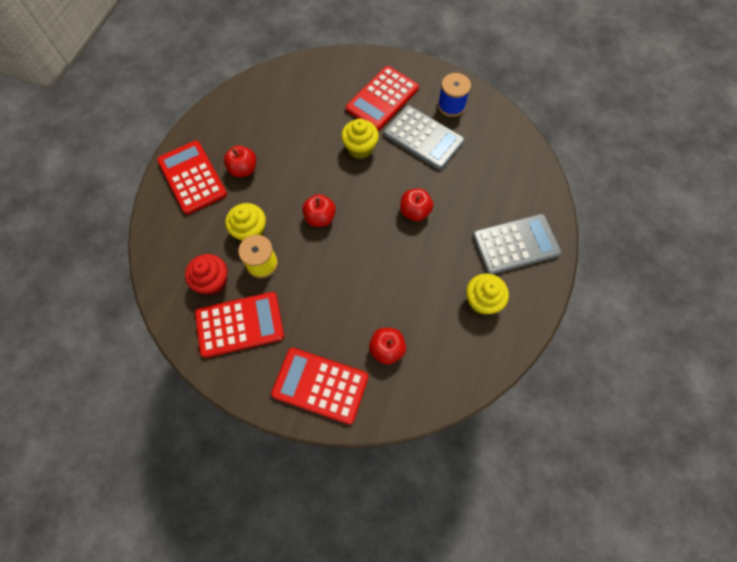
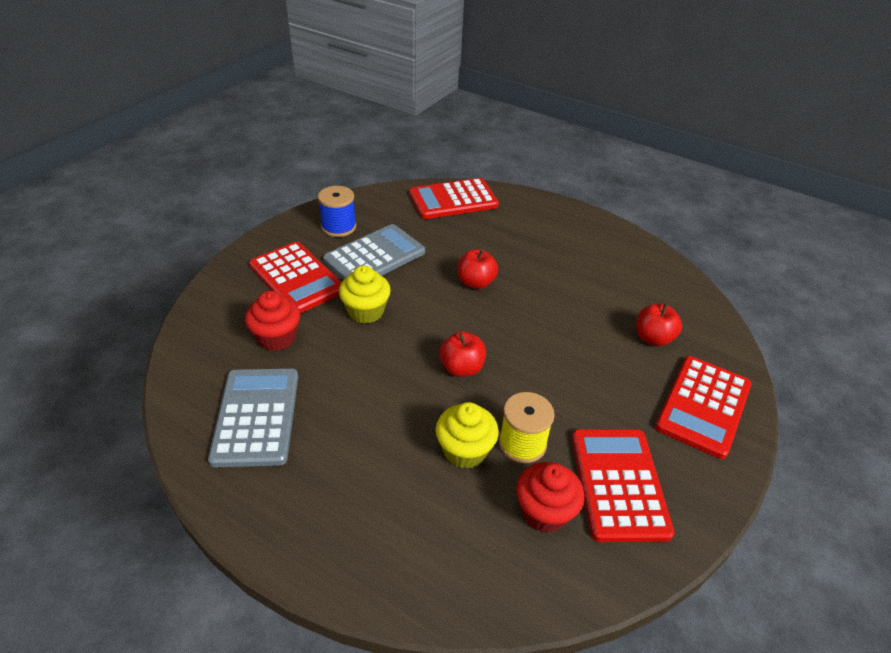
camera: 80 degrees left, 25 degrees down
(192, 177) = (336, 521): red calculator -> red calculator (453, 200)
(243, 169) = (348, 445): red apple -> none
(321, 107) = (277, 338): none -> red cupcake
(482, 301) = (597, 257): yellow cupcake -> none
(515, 244) = (534, 222): grey calculator -> grey calculator (256, 417)

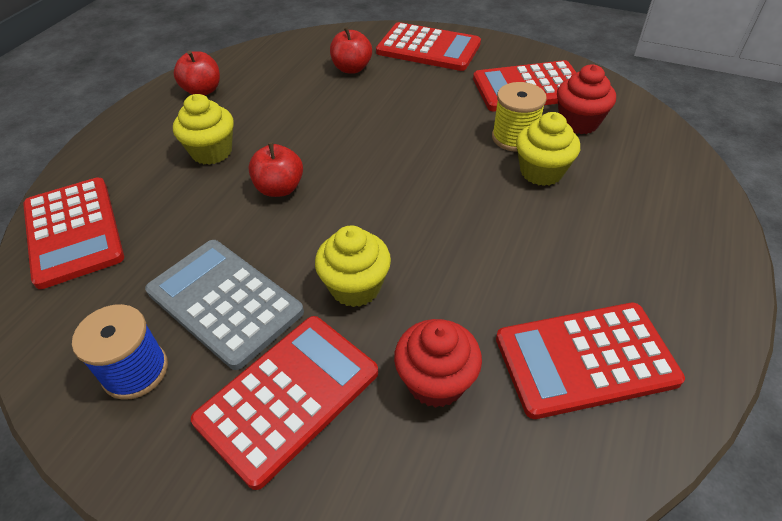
camera: 95 degrees left, 5 degrees up
(256, 417) = (585, 359): grey calculator -> red calculator
(462, 368) = (432, 185): red apple -> red apple (202, 91)
(526, 251) = (212, 152): none -> yellow cupcake

